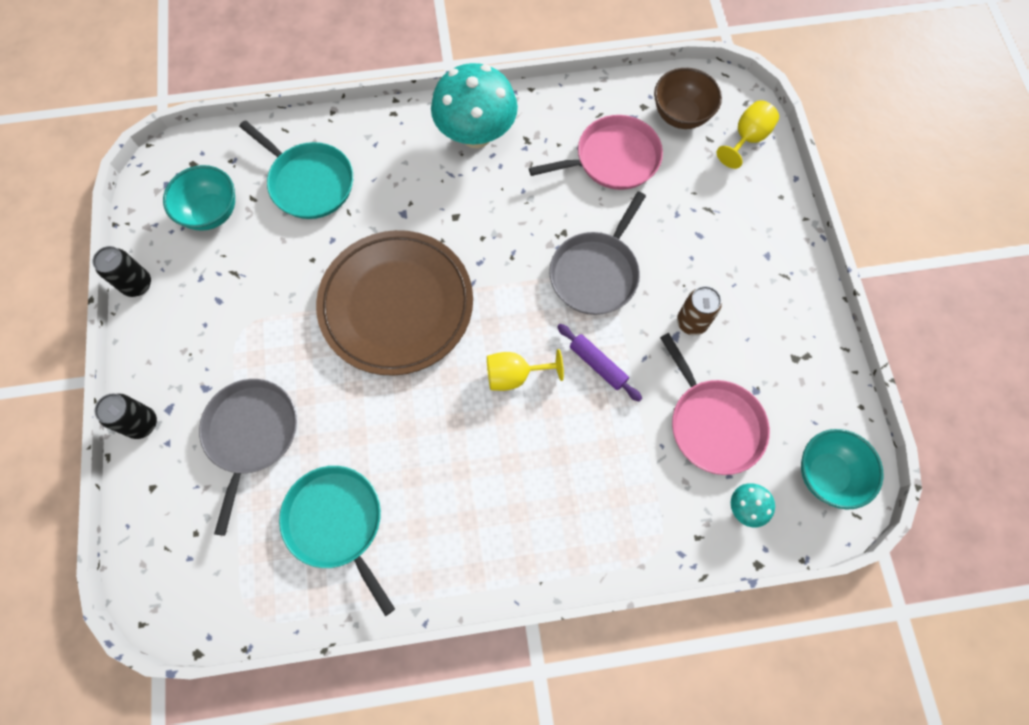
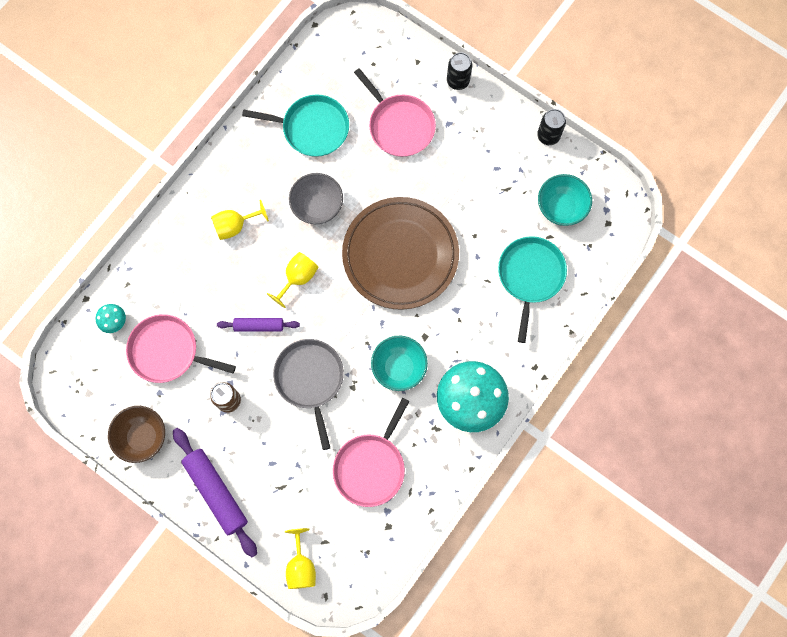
camera: 135 degrees right, 5 degrees up
(251, 434) = (399, 125): grey pan -> pink pan
(309, 182) = (530, 276): turquoise pan -> turquoise pan turned 105 degrees clockwise
(422, 429) = (317, 206): none -> grey bowl
(525, 491) = (235, 226): none -> yellow goblet
(681, 115) = (359, 543): brown bowl -> brown bowl (142, 437)
(774, 255) = (216, 492): none -> purple rolling pin
(827, 474) = (84, 380): turquoise bowl -> turquoise bowl (399, 367)

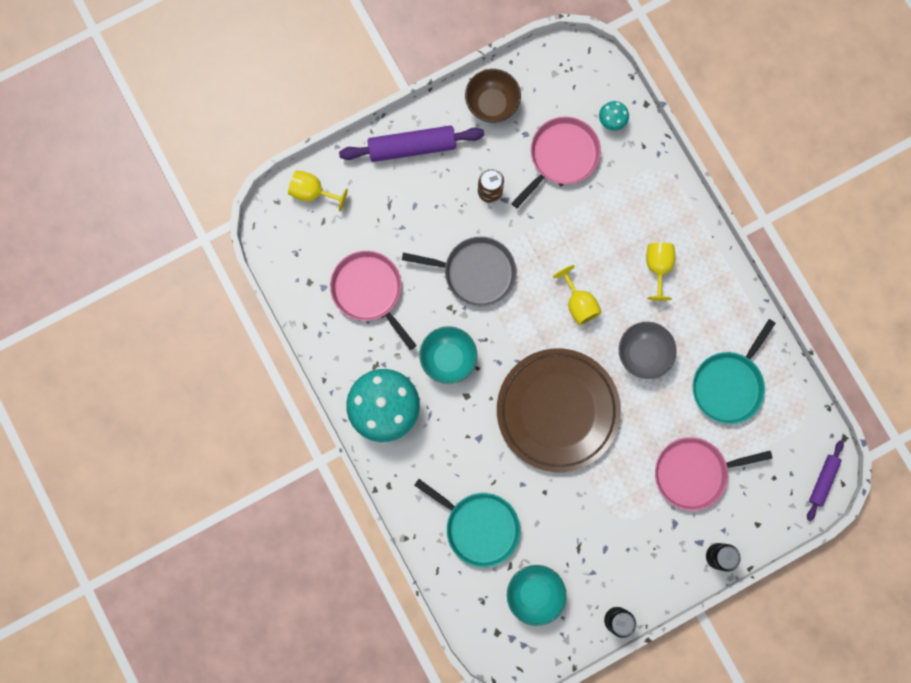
camera: 115 degrees right, 5 degrees up
(259, 326) = (548, 248): purple rolling pin -> purple rolling pin (823, 480)

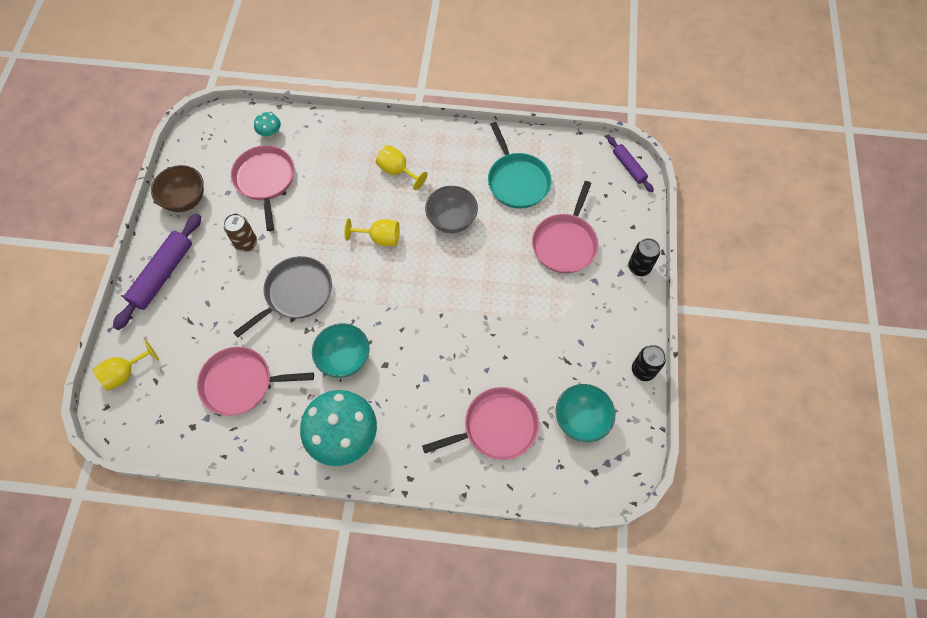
camera: 55 degrees left, 15 degrees down
(479, 526) = (496, 427): turquoise pan -> pink pan
(557, 410) = (448, 305): brown plate -> none

